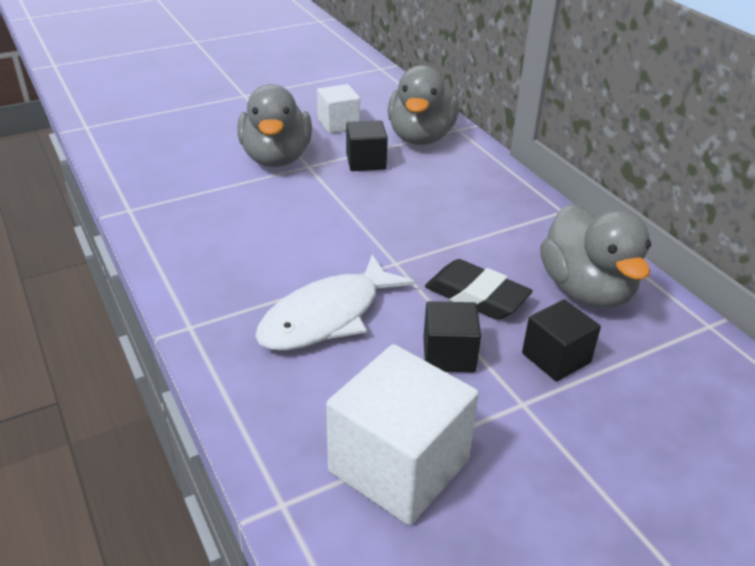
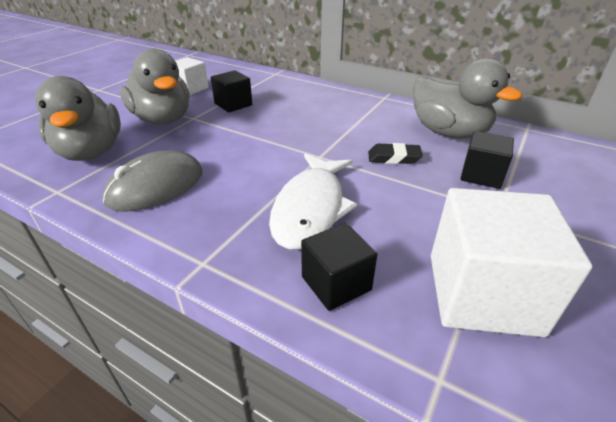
camera: 30 degrees left, 0 degrees up
(210, 236) = (156, 186): none -> grey mouse
(421, 137) = (256, 83): grey duck -> grey duck (91, 152)
(449, 355) = (420, 199): black cube -> black cube (336, 283)
(476, 296) = (394, 158): black eraser -> black eraser, size x0.66

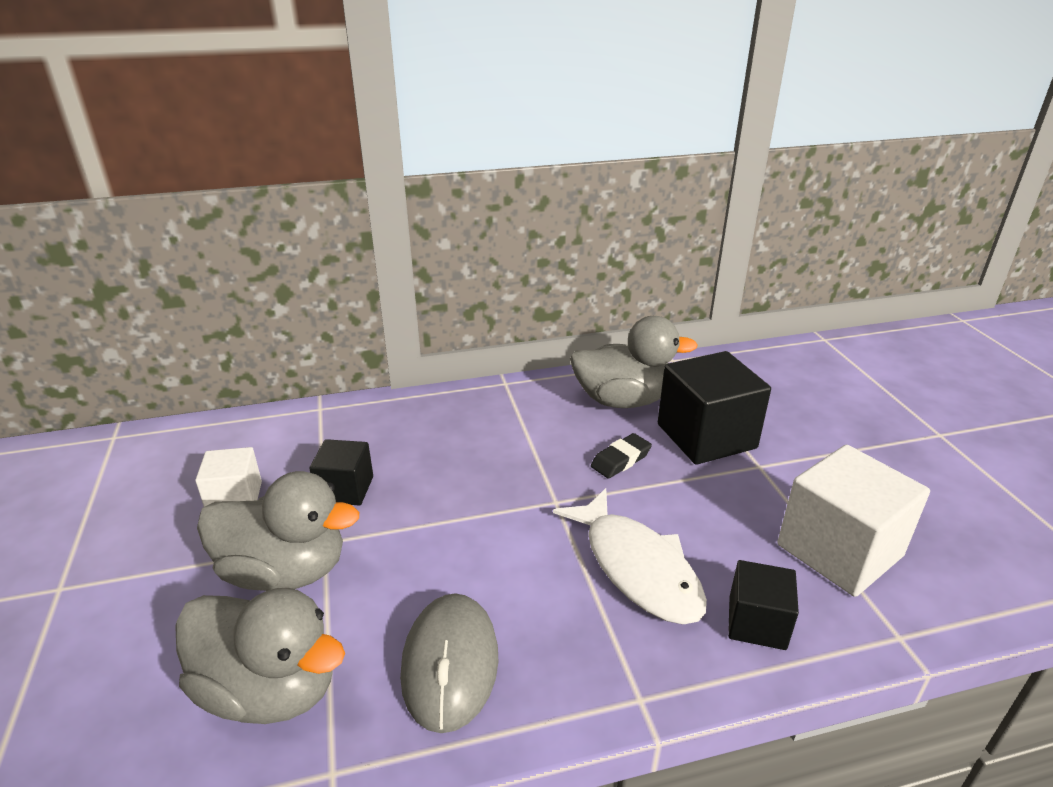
camera: 45 degrees left, 5 degrees down
(481, 175) = (706, 436): black cube -> black cube, size x1.78

